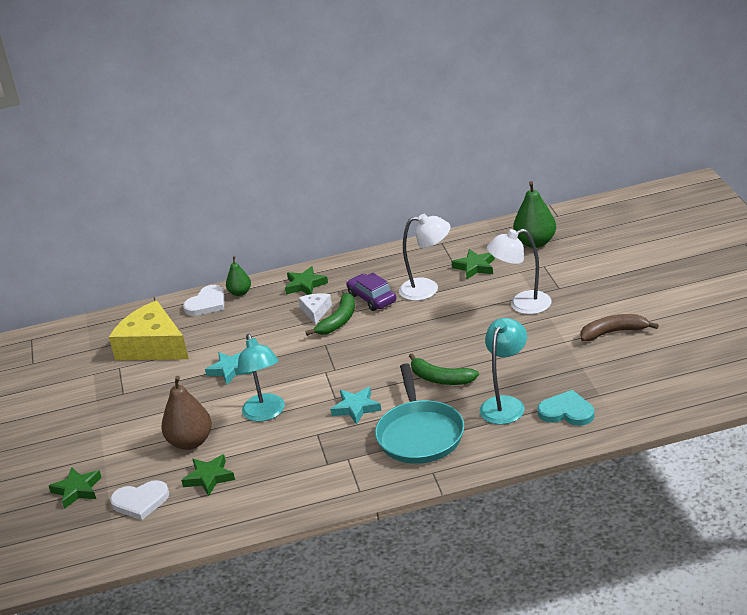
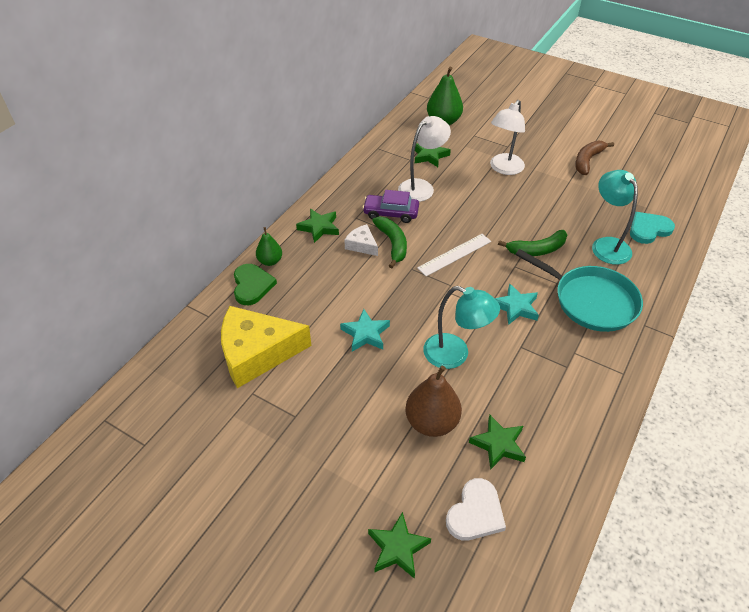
camera: 50 degrees left, 15 degrees up
(207, 303) = (252, 285): white heart -> green heart
(371, 350) = (454, 254): none -> white ruler

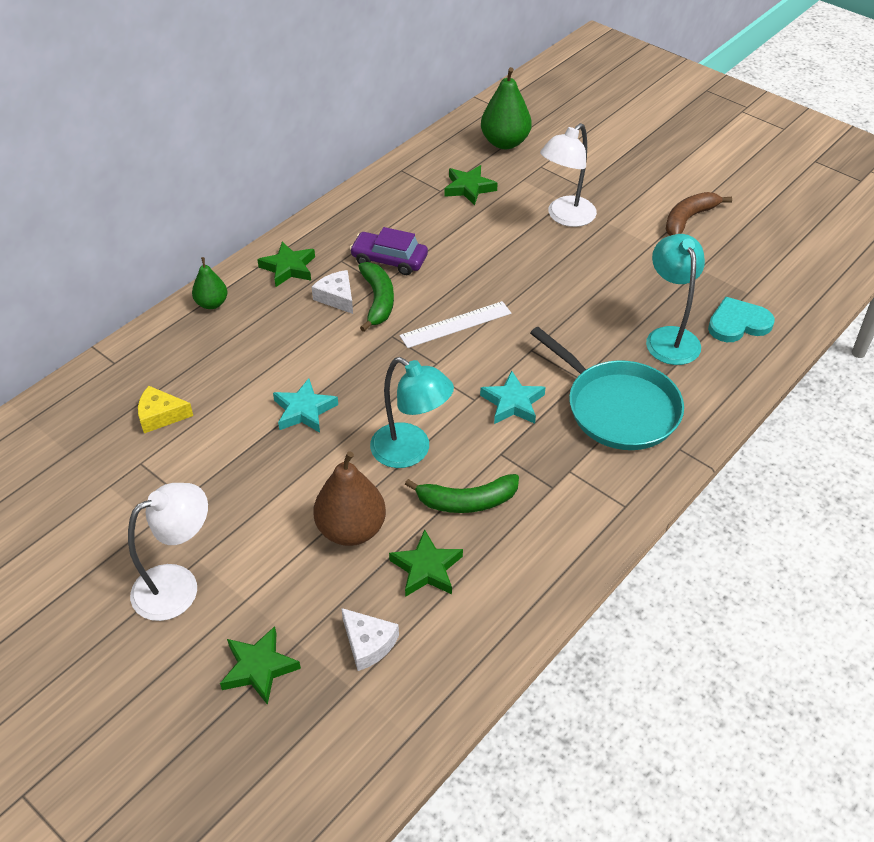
camera: 10 degrees right, 0 degrees up
(252, 285) = (179, 332): green heart -> none
(257, 353) = (160, 415): yellow cheese -> yellow cheese, size x0.46
(421, 187) = (442, 229): white lamp -> white lamp (178, 585)
(475, 513) = (368, 643): white heart -> white cheese
(536, 250) = (569, 332): green banana -> green banana (466, 501)

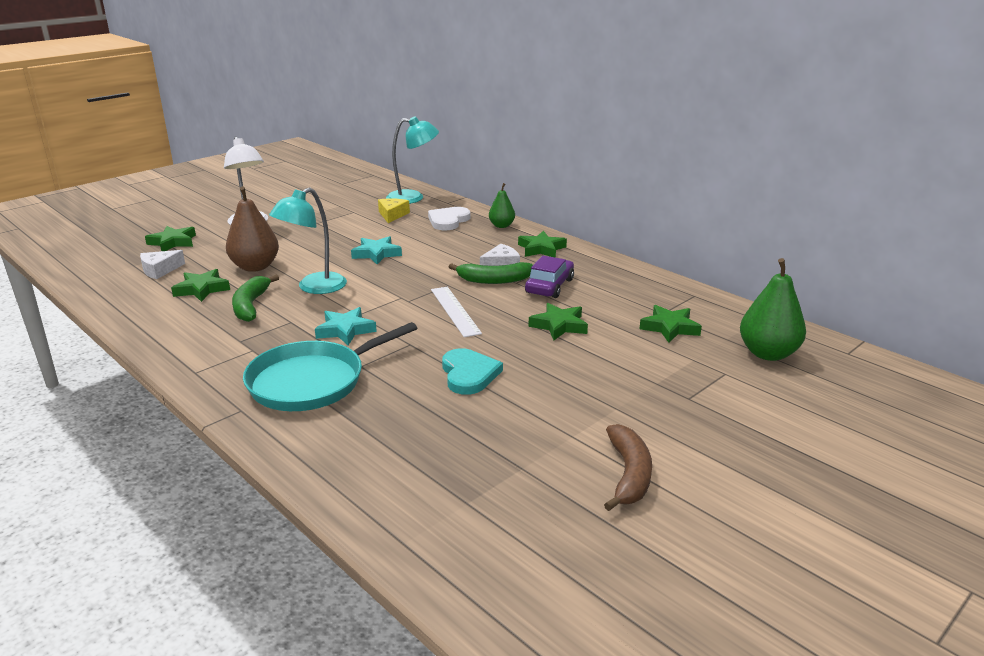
camera: 95 degrees right, 20 degrees down
(189, 354) = (448, 221): none -> white heart
(476, 252) = (559, 325): none -> green star
(565, 217) = (623, 380): white lamp -> none
(669, 337) = (401, 426): turquoise lamp -> turquoise lamp (413, 197)
(688, 219) = (628, 475): brown banana -> brown banana turned 45 degrees clockwise
(738, 323) = (410, 482): turquoise heart -> turquoise heart (469, 374)

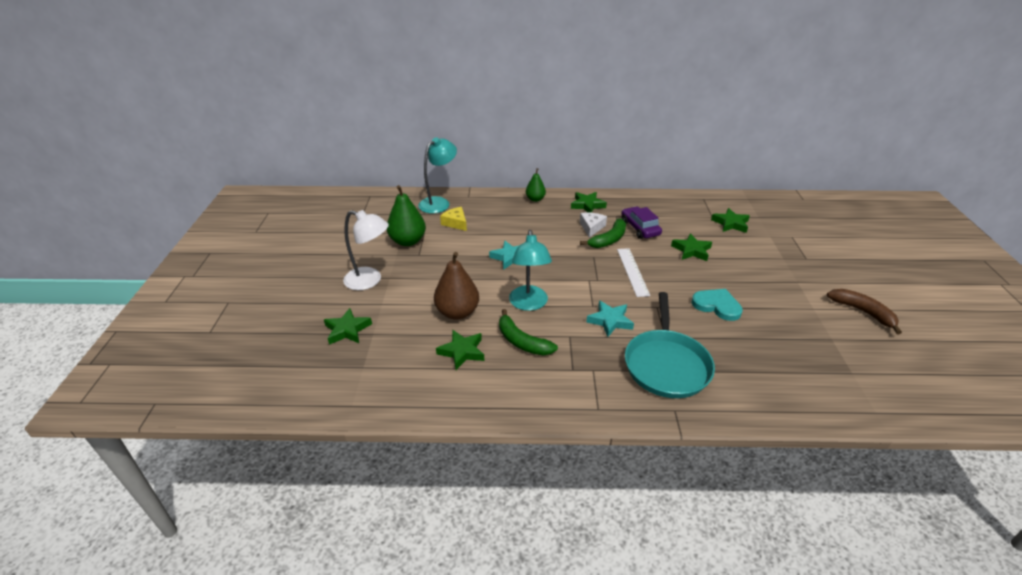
camera: 45 degrees left, 10 degrees up
(160, 270) = (395, 357): white cheese -> none
(448, 221) = (498, 210): white heart -> none
(455, 311) = (632, 271): white ruler -> white ruler turned 60 degrees clockwise
(768, 353) = (784, 216): green pear -> green pear (408, 241)

